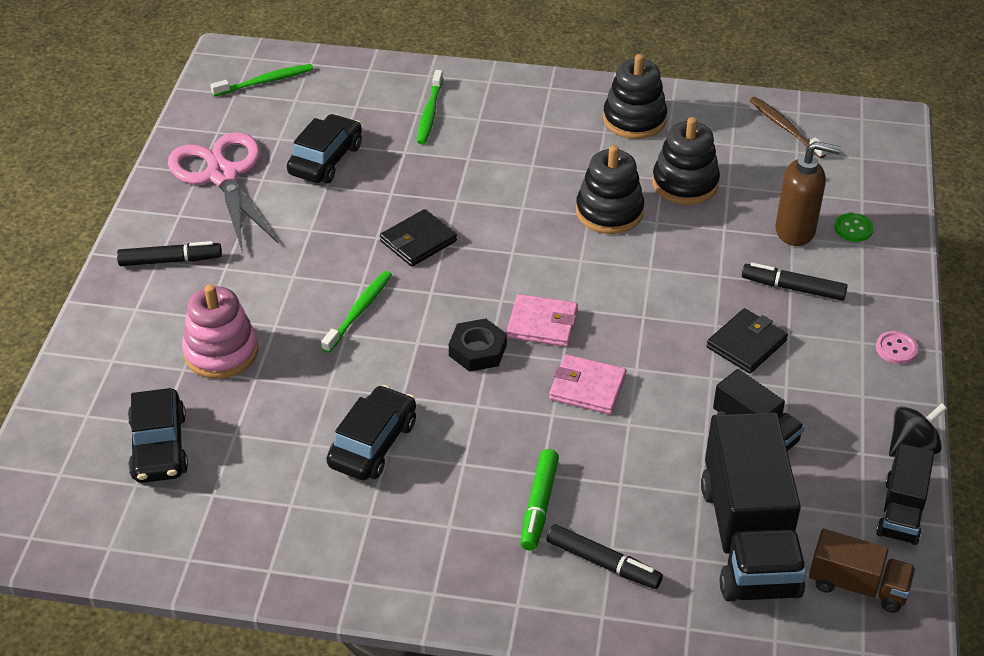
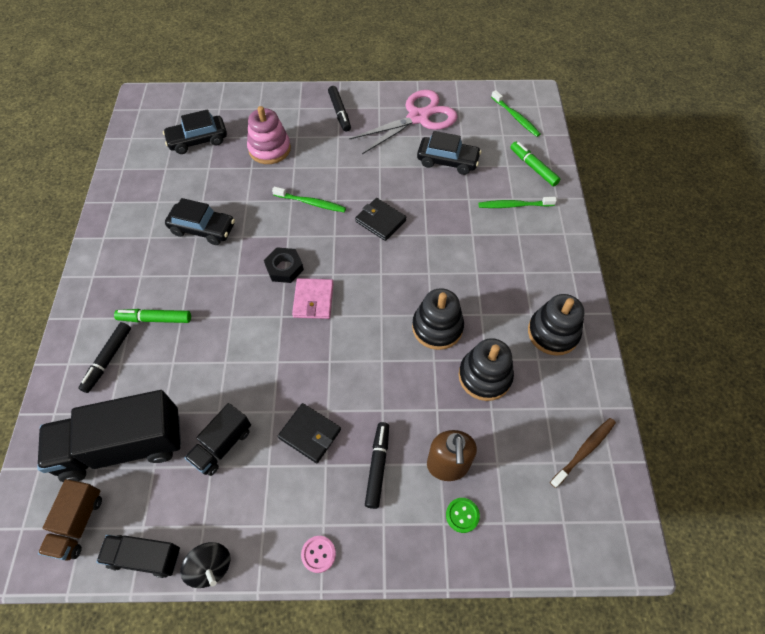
camera: 80 degrees right, 15 degrees up
(368, 84) = (533, 167): none -> green marker
(587, 387) = (256, 334): pink wallet -> none

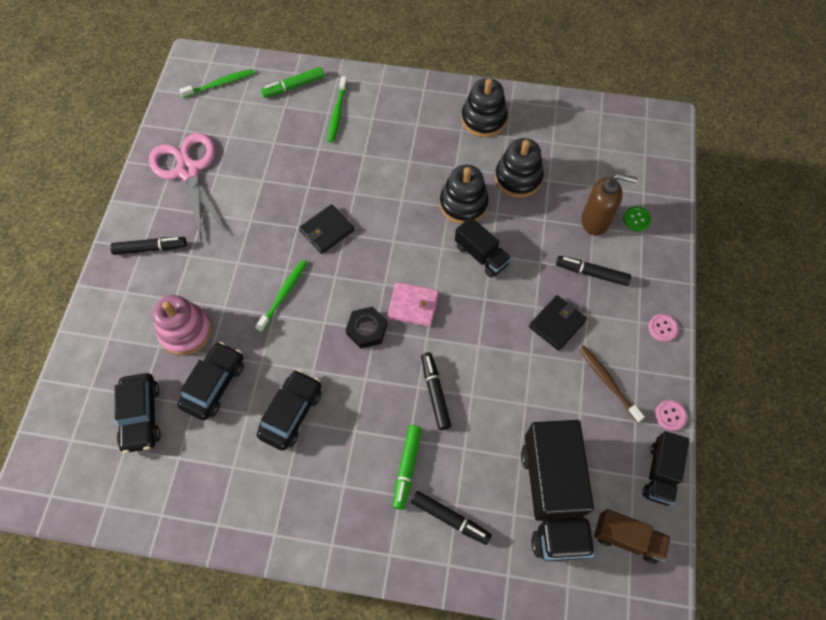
camera: 80 degrees left, 5 degrees up
(210, 567) = (670, 415): black spinning top -> pink button
(222, 445) = (560, 401): black truck -> black truck (481, 255)
(226, 331) = (435, 393): none -> black marker
(447, 161) = (262, 156): black car -> black car (214, 384)
(584, 451) = (591, 126): brown toothbrush -> brown toothbrush (608, 382)

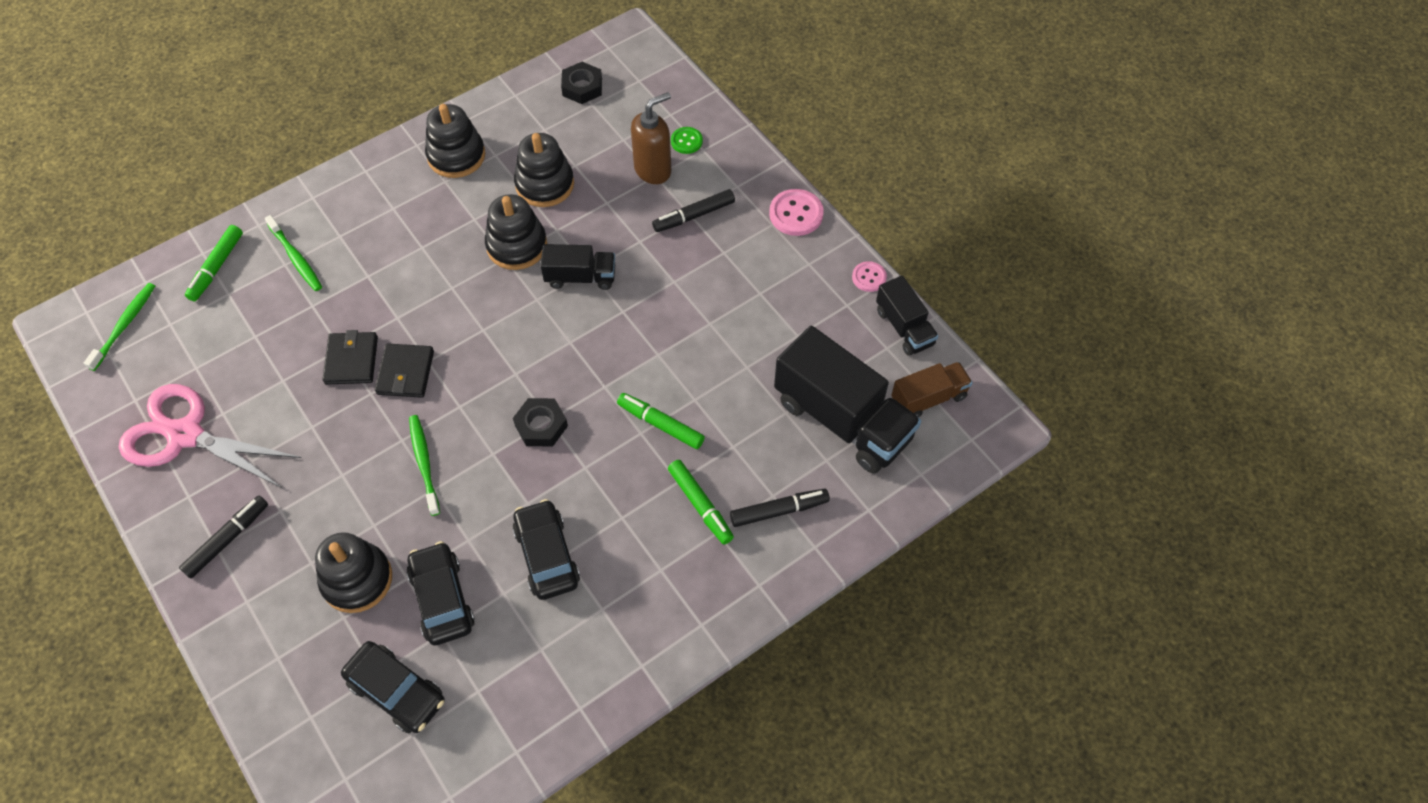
camera: 45 degrees left, 5 degrees down
(185, 331) = (357, 580): pink stacking toy -> black stacking toy
(413, 305) = (563, 370): pink wallet -> none
(435, 393) = (660, 424): black marker -> green marker
(557, 324) = (707, 281): black wallet -> black wallet (351, 360)
(603, 132) = (582, 87): none -> black nut
(608, 382) = (795, 292): brown toothbrush -> none
(662, 328) = (796, 214): pink button -> pink button, size x1.63

